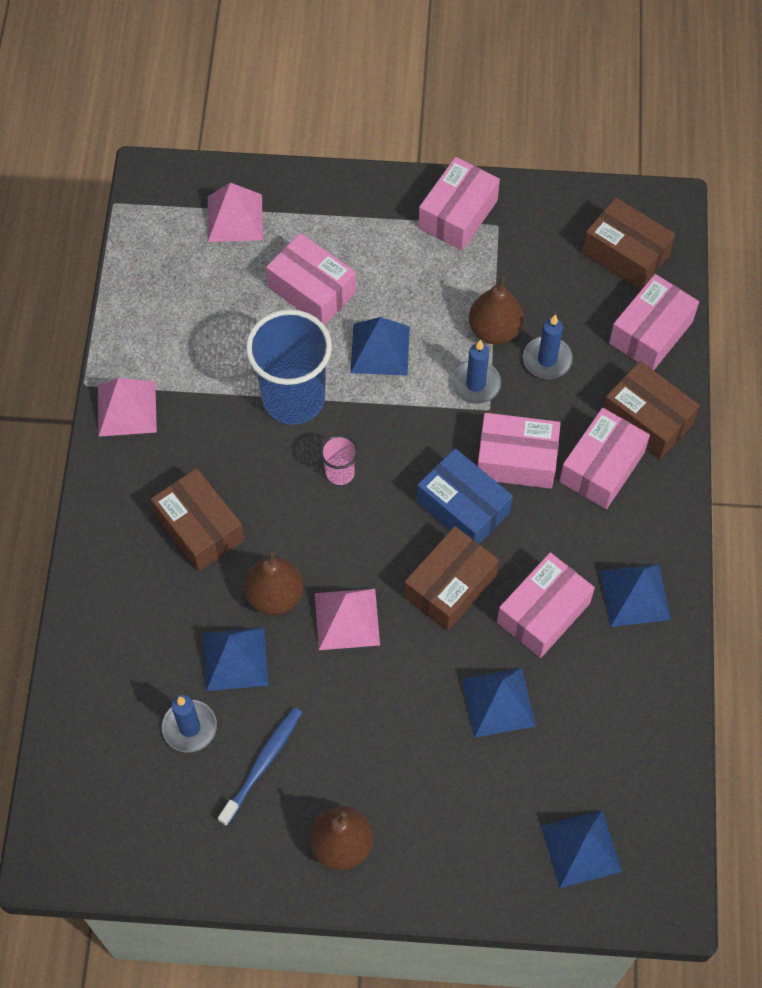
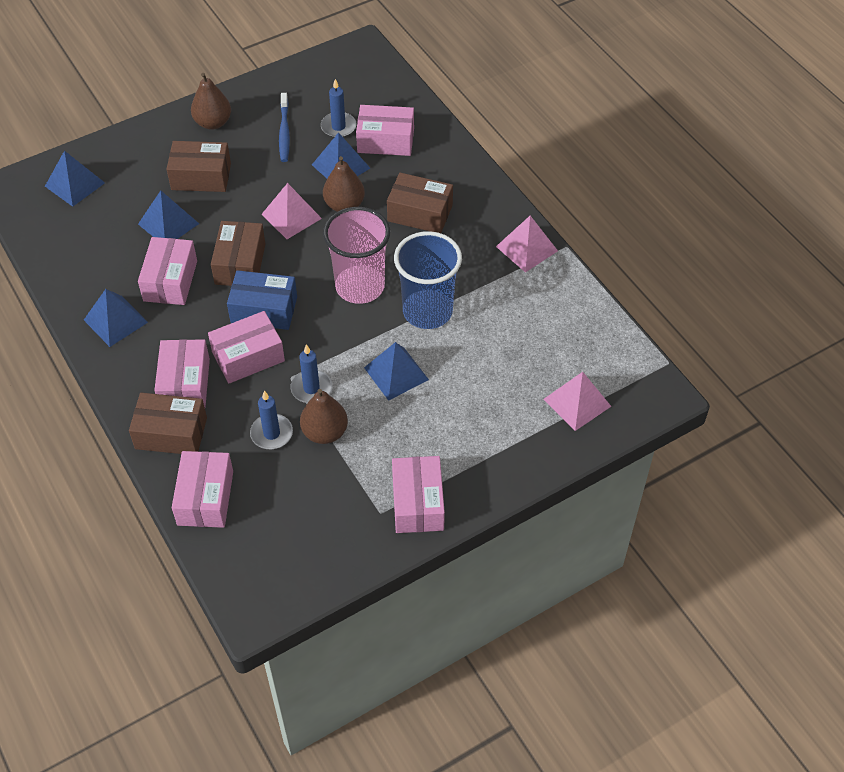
camera: 145 degrees right, 10 degrees down
(312, 290) = (477, 385): pink box -> pink box (385, 140)
(340, 473) = (360, 286): pink cup -> pink cup, size x2.23
(625, 254) = (263, 550): brown box -> brown box (201, 177)

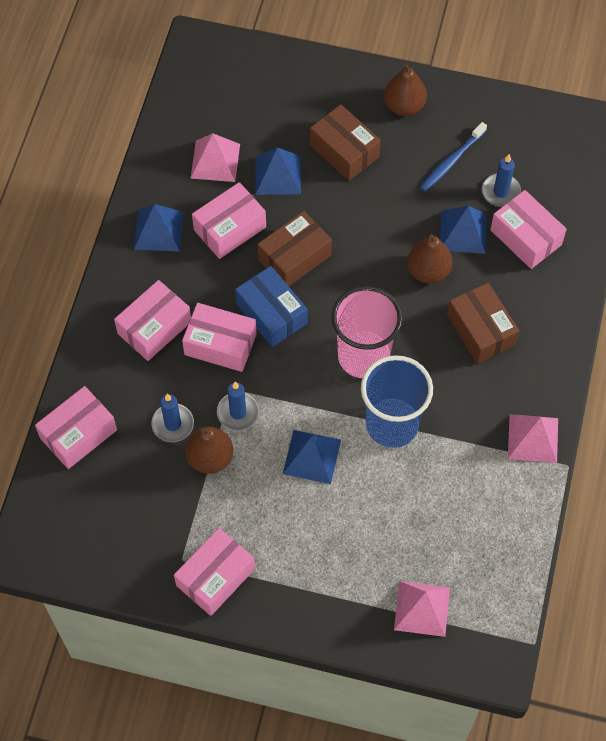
camera: 45 degrees right, 10 degrees up
(75, 184) = (244, 80): blue pyramid -> none
(171, 433) = (106, 360): brown box -> none
(291, 216) = (376, 246): pink pyramid -> pink pyramid (215, 161)

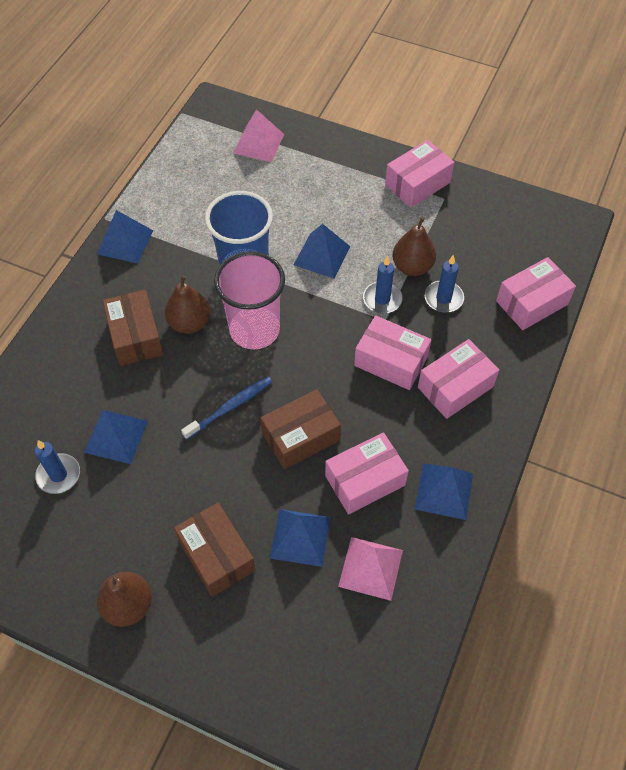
camera: 170 degrees left, 5 degrees down
(271, 314) = (335, 382): blue box -> none
(428, 271) = (167, 400): brown pear -> brown pear (190, 323)
(451, 161) = (99, 521): blue toothbrush -> blue toothbrush (230, 407)
(526, 237) = (53, 420): pink box -> none
(533, 438) = (125, 242): pink pyramid -> blue pyramid

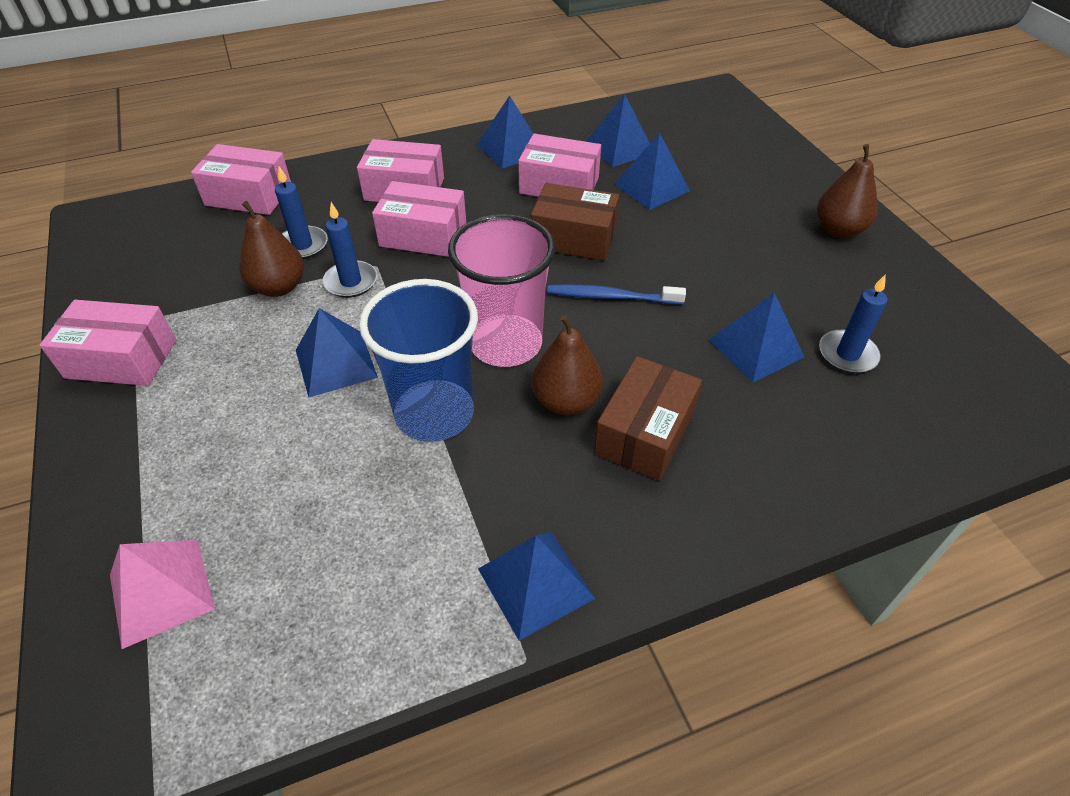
camera: 135 degrees left, 10 degrees down
(216, 555) = (733, 215): brown box -> none
(370, 568) = (619, 148): pink pyramid -> blue pyramid
(391, 361) = (423, 235): pink box -> pink box turned 60 degrees counterclockwise

